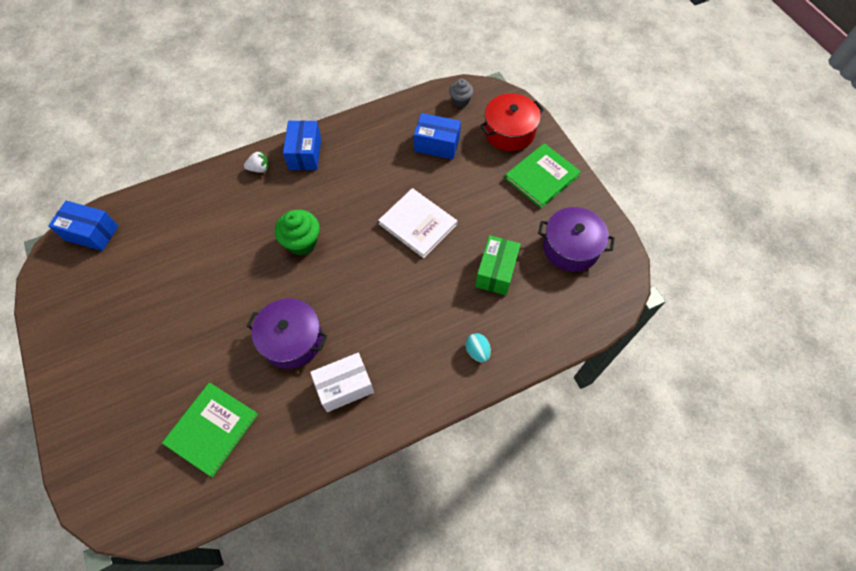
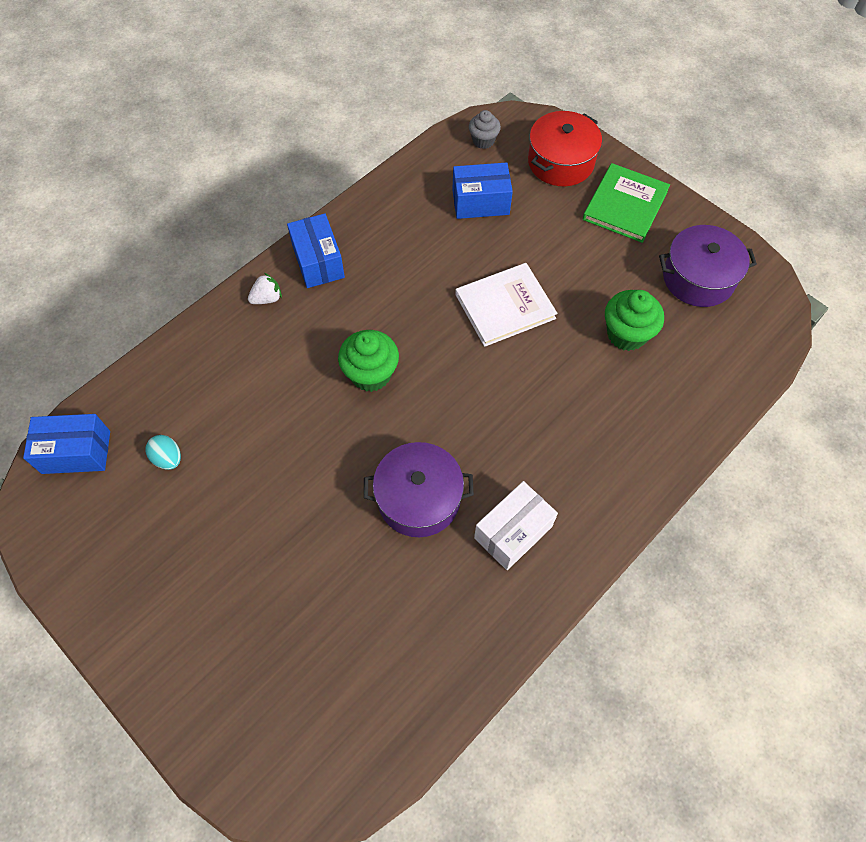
camera: 20 degrees left, 0 degrees up
(212, 429) = (372, 644): green book -> none
(417, 224) = (505, 306): white book -> white book turned 45 degrees counterclockwise
(477, 351) = (650, 435): turquoise egg -> turquoise egg (168, 458)
(496, 272) = (626, 334): green box -> green cupcake

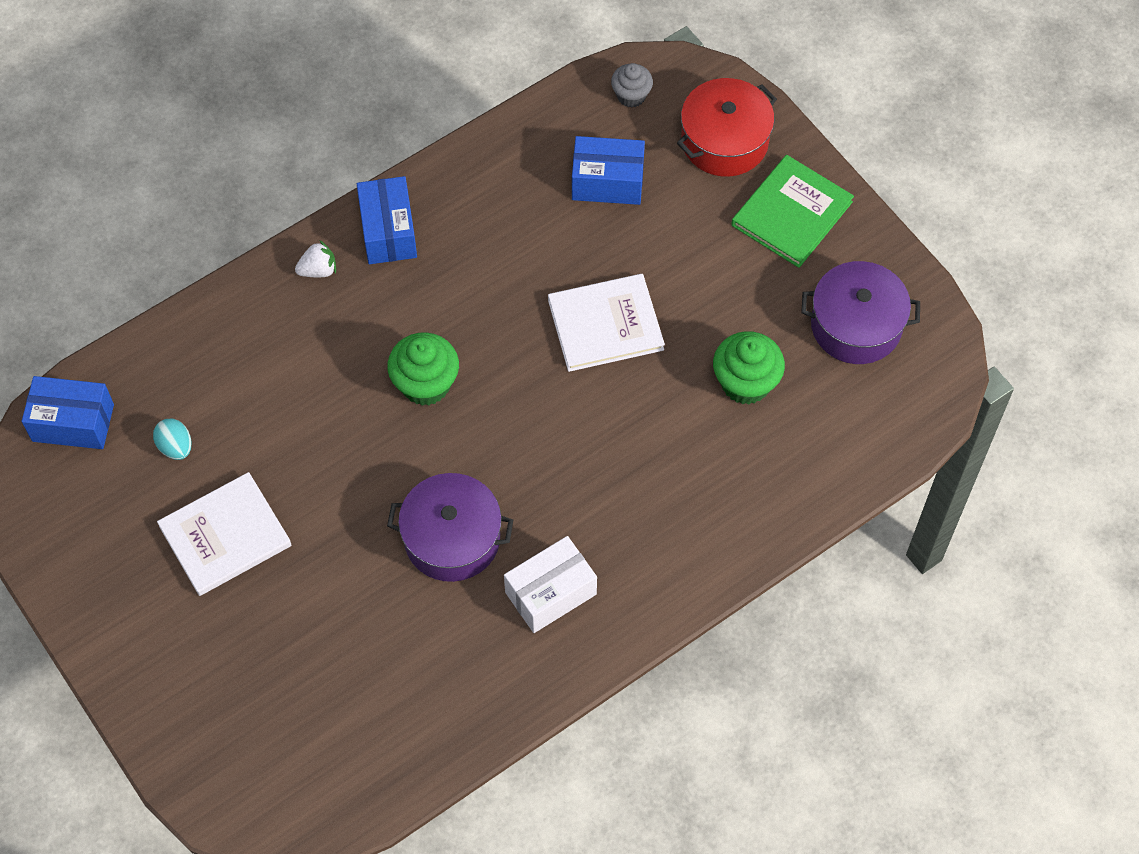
camera: 10 degrees right, 0 degrees up
(222, 529) = (225, 536): none -> white book

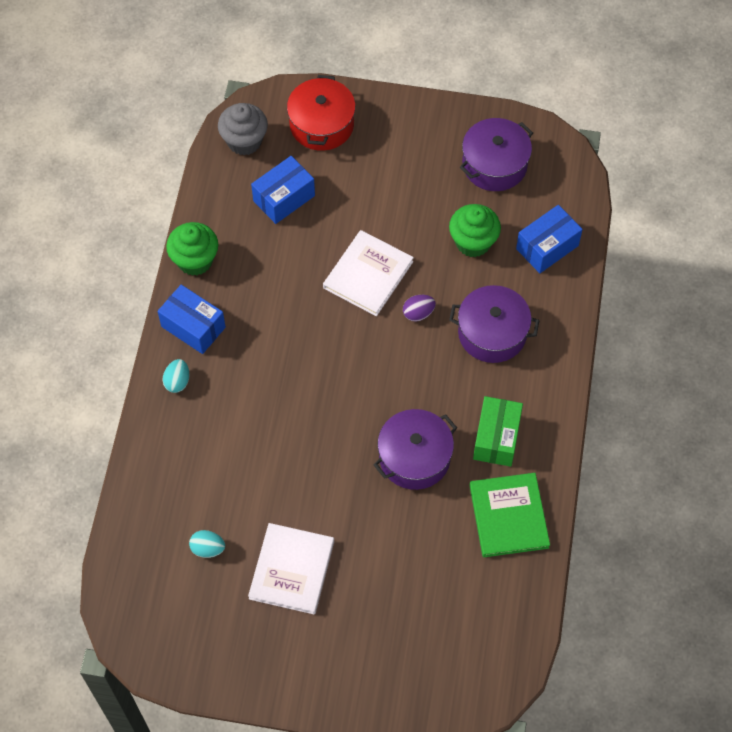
camera: 45 degrees left, 0 degrees up
(73, 422) = (132, 590): blue box -> blue box (547, 247)
(318, 270) = (177, 381): white strawberry -> turquoise egg
(425, 384) = (308, 390): green cupcake -> green cupcake (195, 260)
(550, 593) = (496, 438): white box -> green box
(612, 405) = (418, 313): none -> purple egg
(631, 96) = (244, 141): grey cupcake -> grey cupcake, size x1.59
(663, 488) = (492, 333): none -> purple pot
(792, 213) = (399, 134): green book -> green book (509, 516)

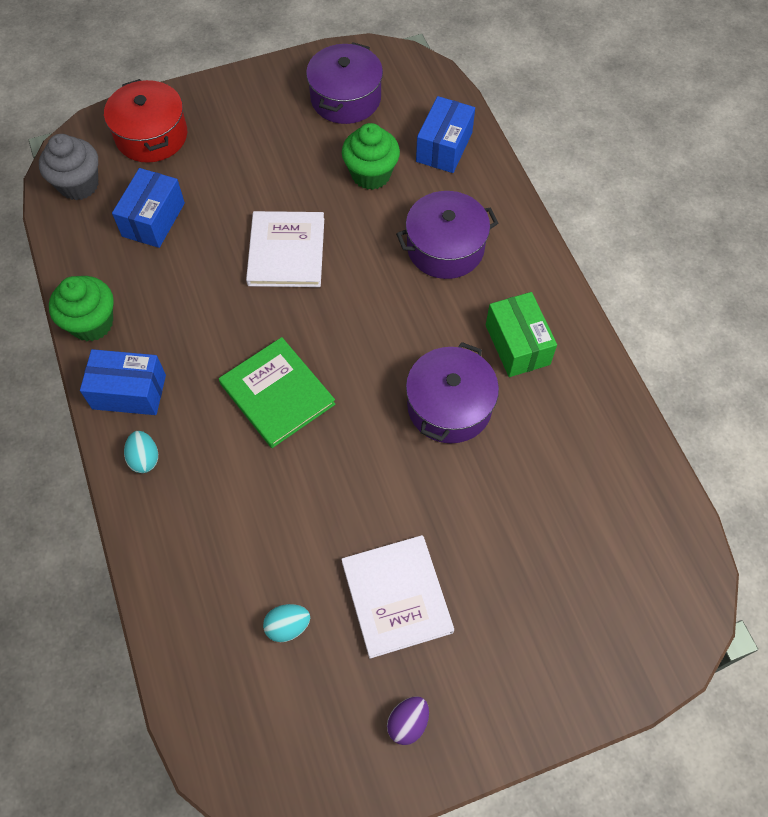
camera: 30 degrees left, 0 degrees up
(418, 313) = (361, 264): purple egg -> purple egg (408, 722)
(509, 516) = (582, 415): green book -> green book (277, 394)

